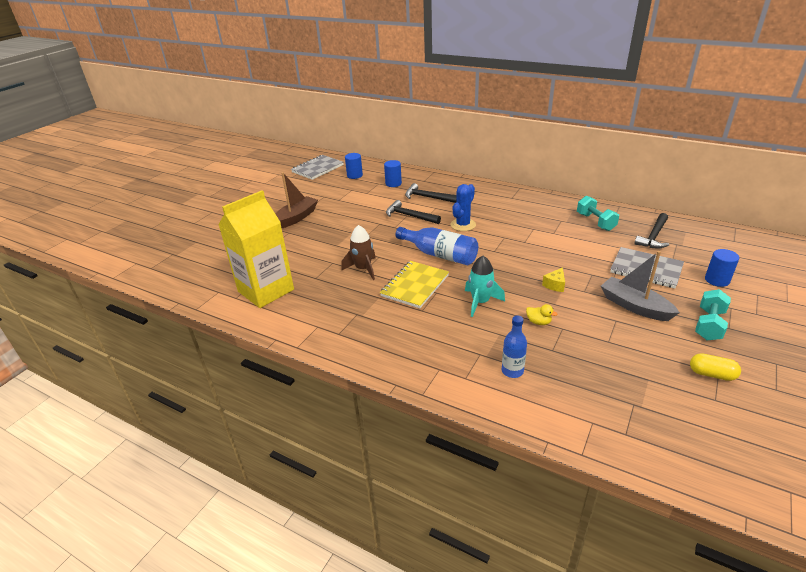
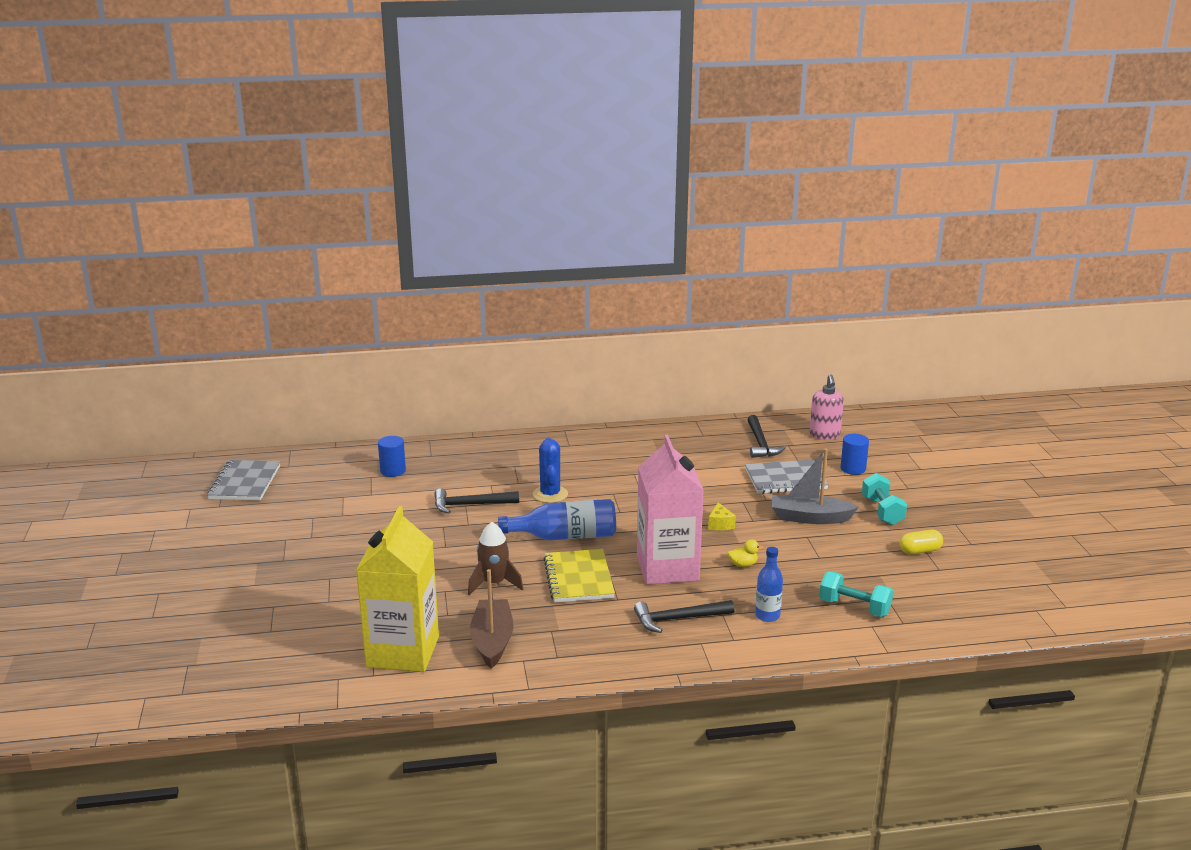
camera: 40 degrees left, 10 degrees down
(296, 218) = (313, 557): brown boat -> brown boat (492, 641)
(354, 175) = (319, 476): blue cylinder -> none
(427, 197) = (464, 475): black hammer -> black hammer (677, 619)
(480, 302) = (667, 568): turquoise rocket -> pink carton
(595, 222) = (690, 446): turquoise dumbbell -> turquoise dumbbell (854, 607)
(718, 246) = (824, 435): none -> pink soap dispenser

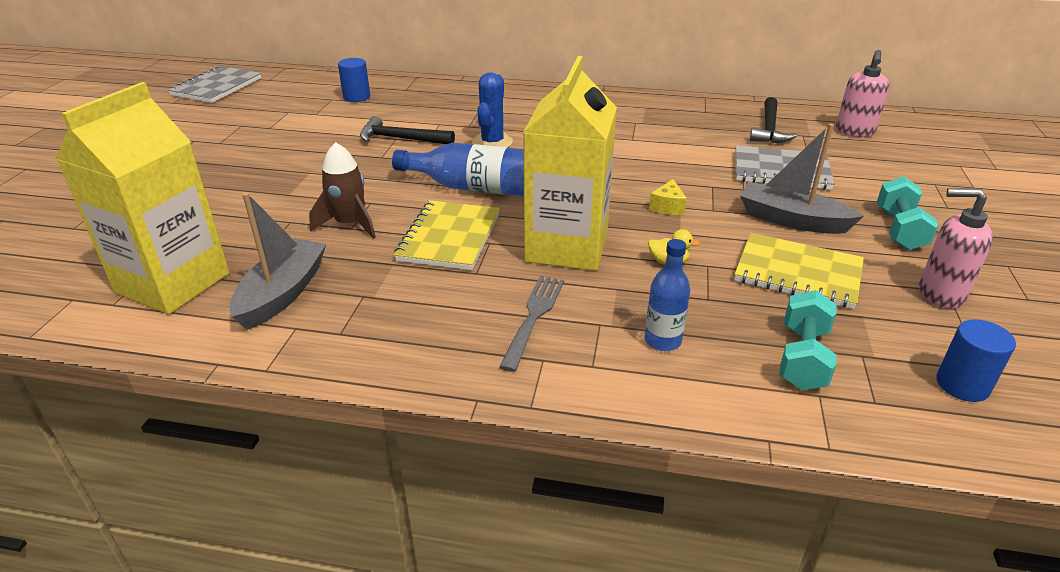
camera: 20 degrees right, 10 degrees up
(492, 641) = (282, 293): brown boat -> grey boat
(667, 568) = (566, 247): pink carton -> yellow carton
(677, 619) = (533, 317): black hammer -> grey fork
(829, 555) = (797, 273): none -> yellow notebook
(853, 469) = (877, 172): blue cylinder -> blue cylinder (962, 385)
(854, 607) = (803, 358): turquoise dumbbell -> turquoise dumbbell turned 60 degrees clockwise
(920, 551) = (940, 294): yellow capsule -> pink soap dispenser

